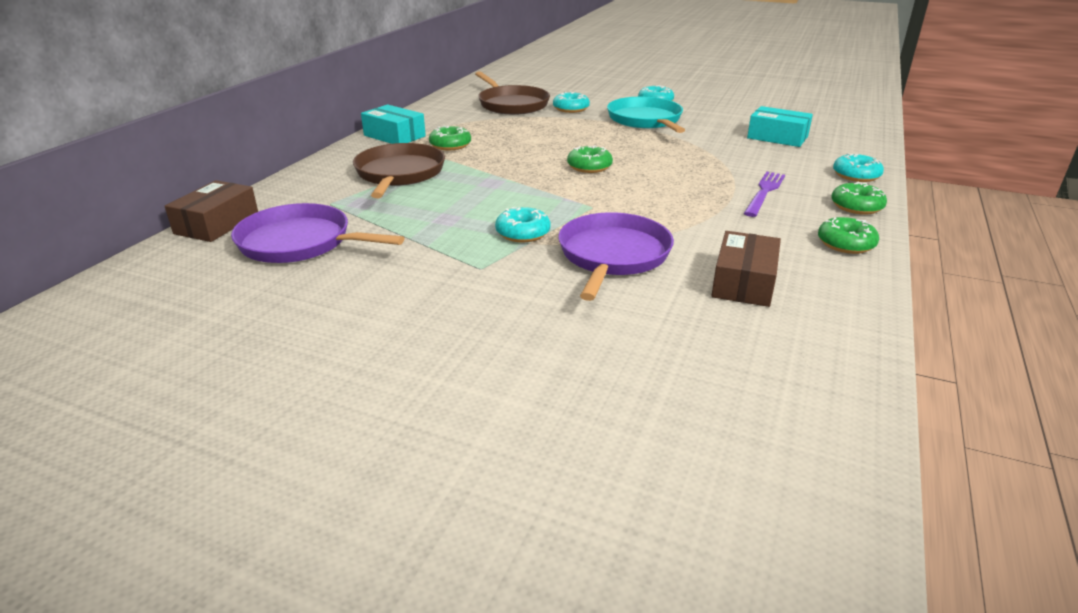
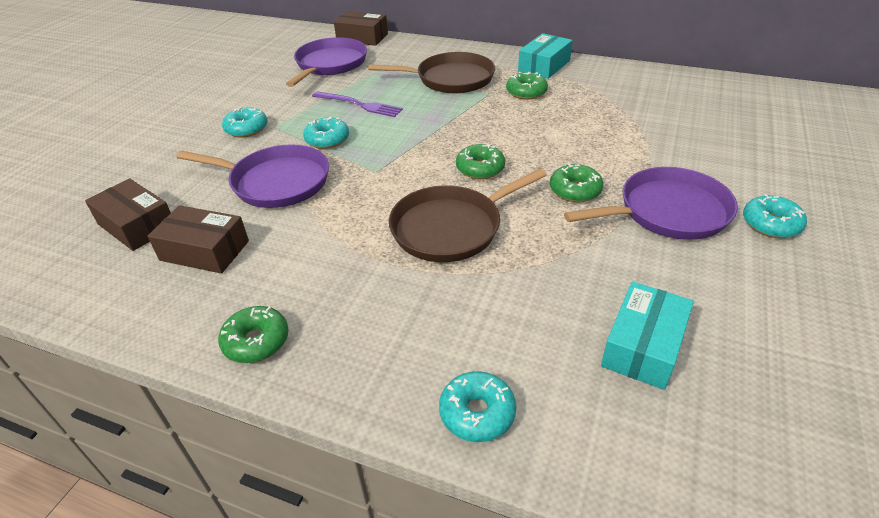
camera: 90 degrees right, 10 degrees up
(511, 104) = (679, 113): brown pan -> brown pan (451, 228)
(571, 109) = (686, 152): turquoise donut -> turquoise donut (246, 129)
(646, 120) = (668, 212): turquoise pan -> purple pan
(712, 335) = (137, 225): none -> brown box
(764, 192) = (409, 295): purple fork -> purple fork (359, 105)
(856, 206) = (358, 381): green donut -> green donut (575, 190)

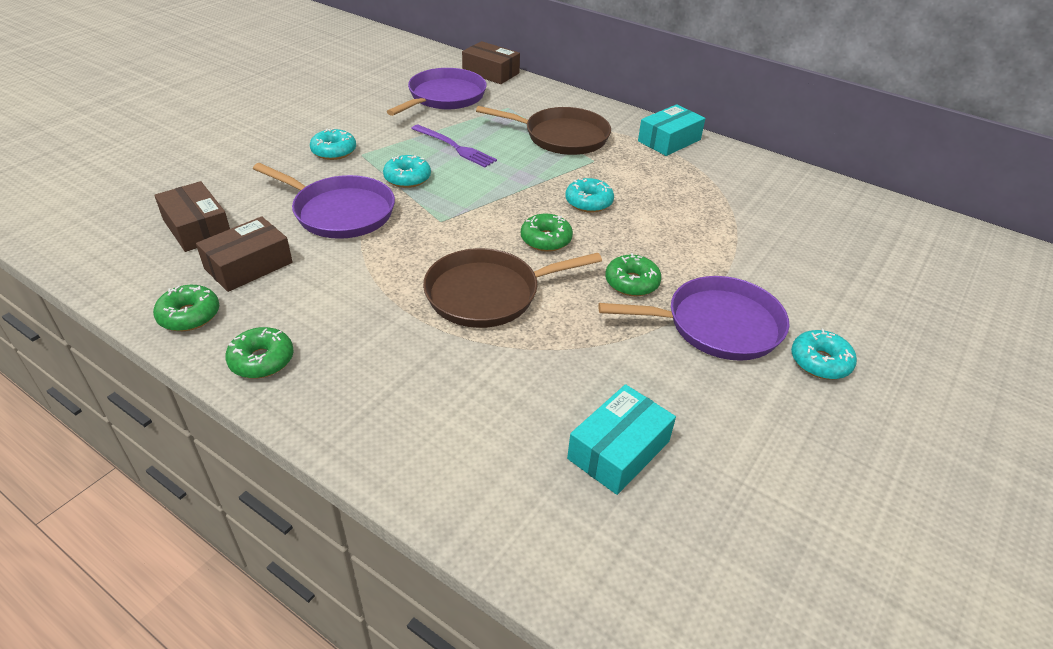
camera: 10 degrees right, 0 degrees up
(205, 250) = (248, 265): brown box -> brown box turned 75 degrees counterclockwise
(477, 413) = (430, 471): turquoise donut -> turquoise donut (588, 202)
(526, 92) = (634, 167): green donut -> green donut (189, 315)

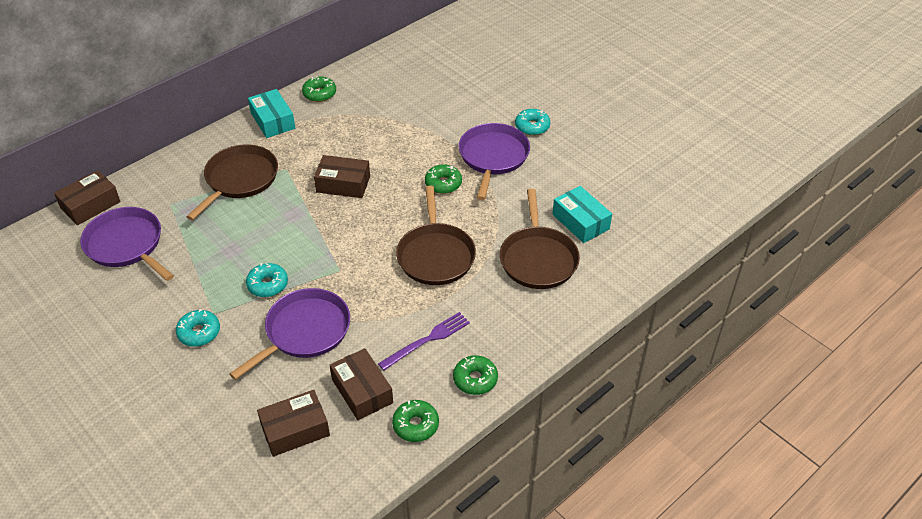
camera: 75 degrees left, 5 degrees up
(455, 147) = (228, 249): purple fork -> purple fork (427, 340)
(512, 402) = (538, 259): none -> brown pan
(546, 240) = (383, 216): green donut -> green donut (319, 94)
(588, 202) = (343, 184): turquoise donut -> brown box

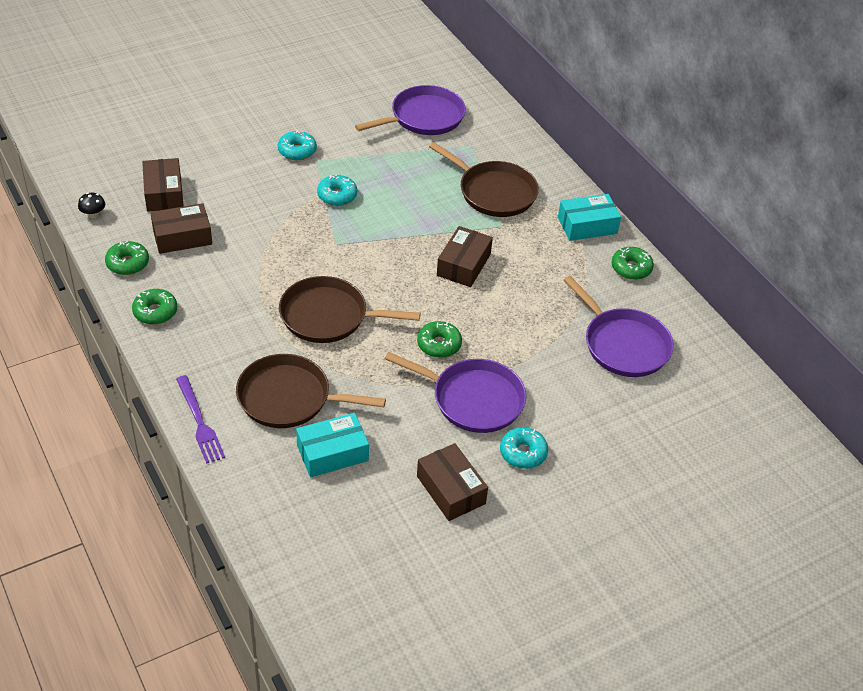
camera: 100 degrees right, 0 degrees up
(90, 205) = (486, 99): brown box -> brown box (451, 490)
(304, 332) = (268, 211): purple pan -> purple pan (623, 344)
(347, 485) = (93, 214): none -> black mushroom
(427, 340) = (218, 288): purple fork -> purple fork (199, 422)

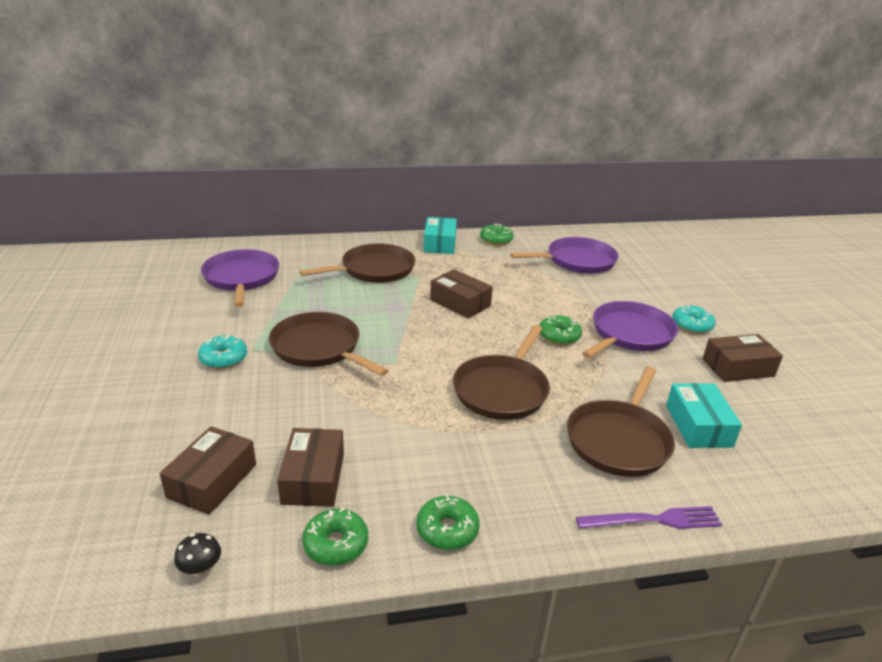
camera: 70 degrees left, 15 degrees down
(164, 193) = (212, 481): brown box -> brown box turned 75 degrees counterclockwise
(337, 195) = (319, 348): turquoise donut -> brown pan

